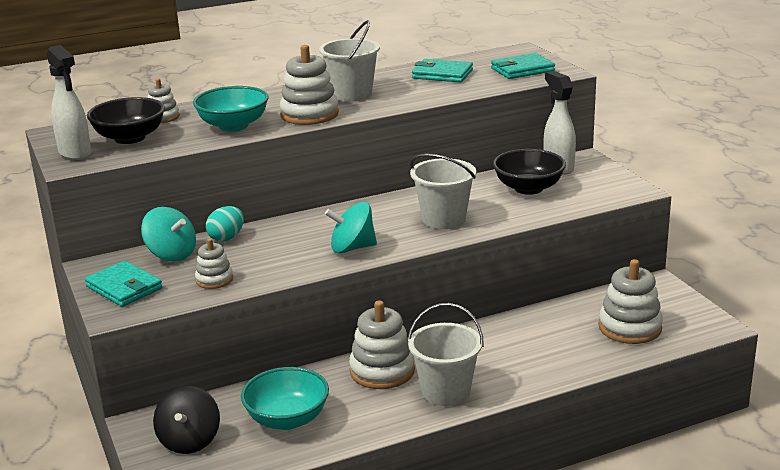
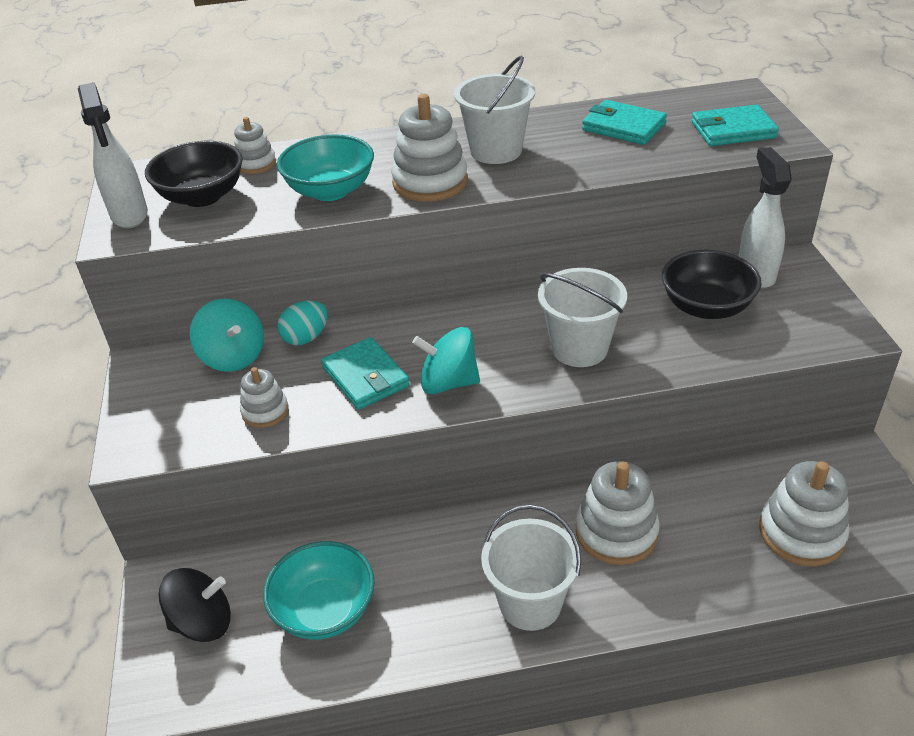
camera: 15 degrees right, 15 degrees up
(124, 288) = (159, 406): turquoise wallet -> turquoise wallet (365, 377)
(189, 441) = (202, 622): black spinning top -> black spinning top turned 120 degrees counterclockwise
(382, 371) = (462, 548): white stacking toy -> white stacking toy (616, 532)

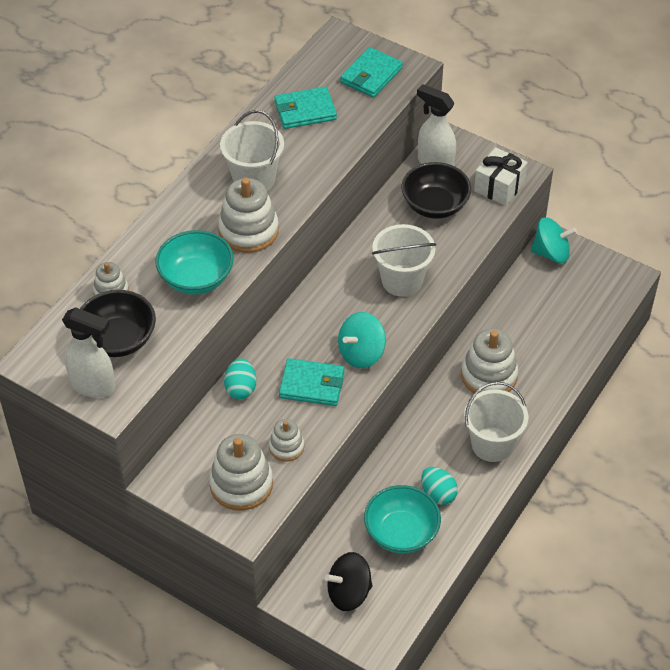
camera: 50 degrees left, 10 degrees up
(202, 622) = (349, 593): black spinning top -> black spinning top turned 135 degrees counterclockwise
(233, 356) = (215, 433): turquoise spinning top -> turquoise spinning top (551, 253)
(409, 604) = (438, 494): none -> turquoise egg
(801, 533) = (569, 307): white stacking toy -> white stacking toy (241, 484)
(806, 331) = (499, 187): none -> white gift

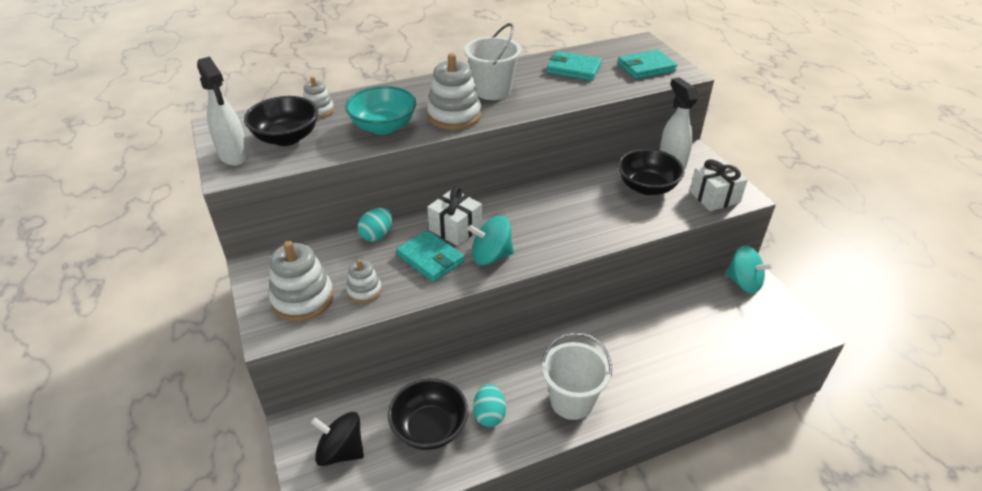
camera: 35 degrees right, 10 degrees down
(305, 342) = (455, 228): none -> white gift
(401, 533) = (430, 428): turquoise bowl -> black bowl
(402, 280) = (573, 223): white bucket -> none
(489, 375) = (614, 345): white stacking toy -> none

